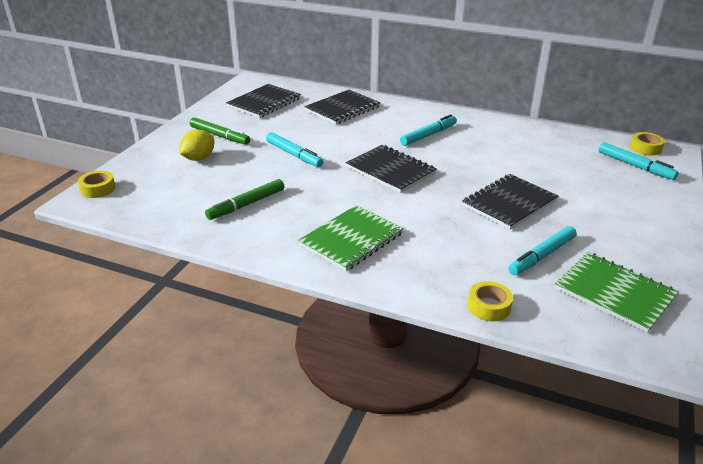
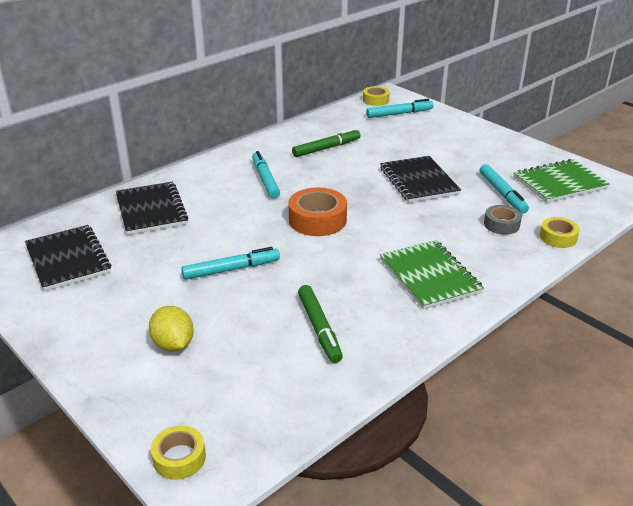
camera: 65 degrees left, 0 degrees up
(220, 136) = (126, 315): green marker -> green marker (326, 148)
(390, 170) = (317, 220): black notebook -> orange tape
(477, 265) = (501, 224): none -> grey tape

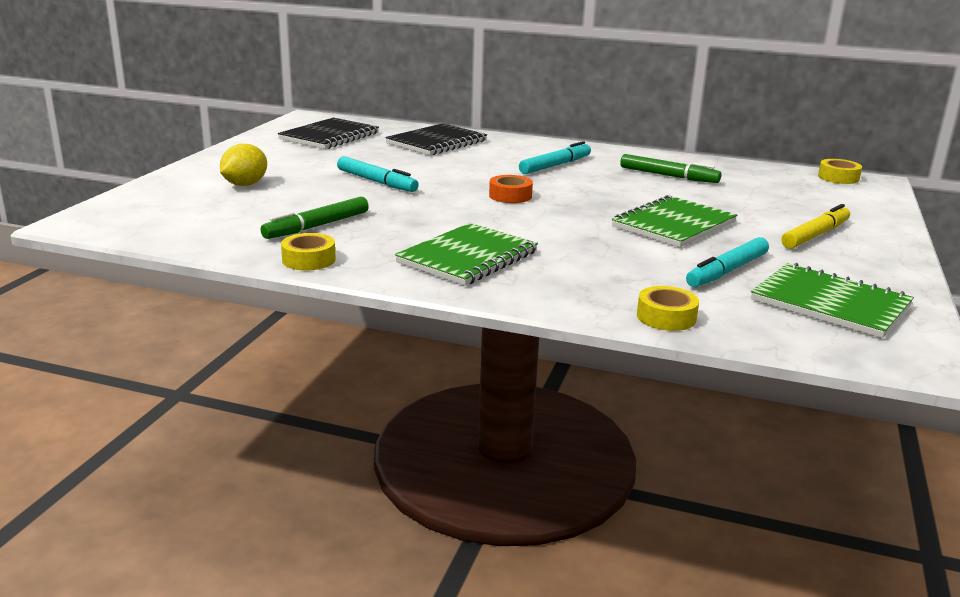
camera: 60 degrees right, 10 degrees down
(179, 458) = (103, 212): yellow tape -> yellow tape (308, 260)
(317, 220) = (510, 196): orange tape -> orange tape, size x0.60
(399, 114) = (829, 193): turquoise marker -> none
(418, 181) = (674, 224): black notebook -> green notebook
(464, 146) = (815, 235): none -> yellow marker
(501, 224) = (643, 280): grey tape -> none

